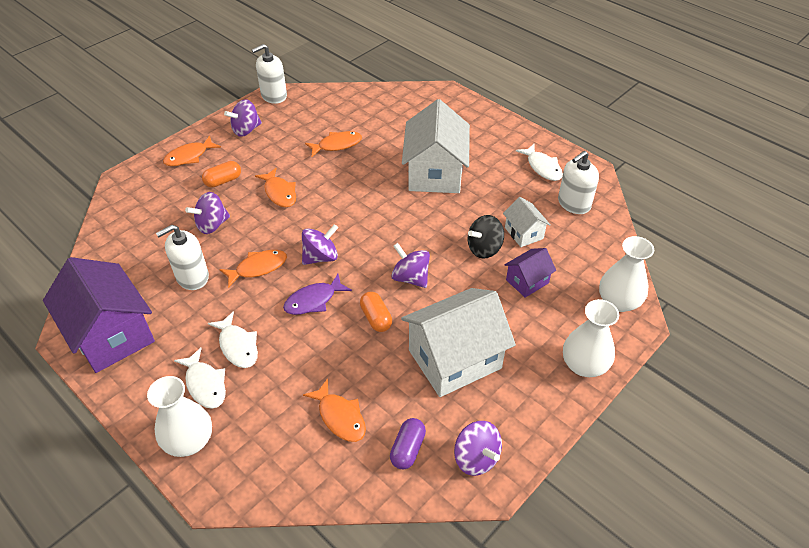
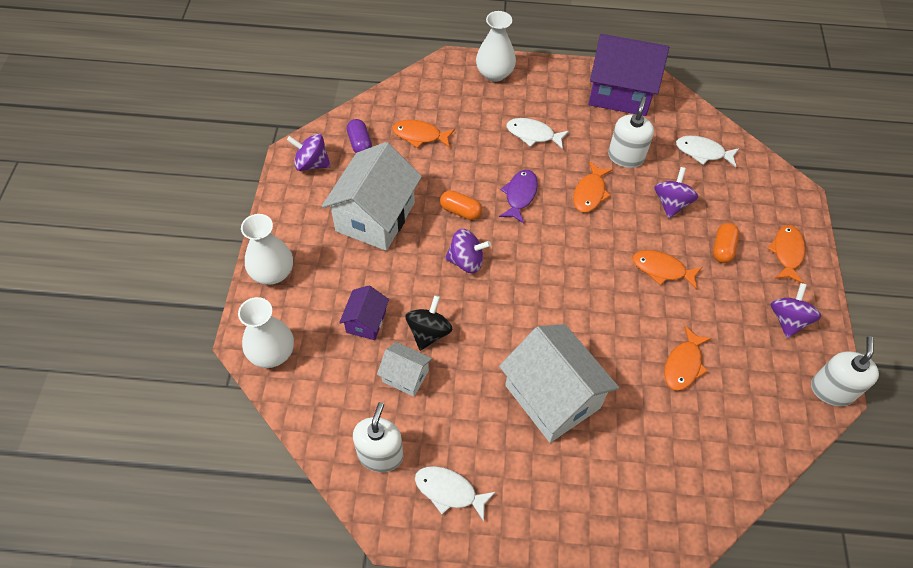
camera: 140 degrees right, 10 degrees up
(205, 384) = (524, 103): white fish -> white fish (703, 152)
(321, 257) = (555, 232): purple spinning top -> none

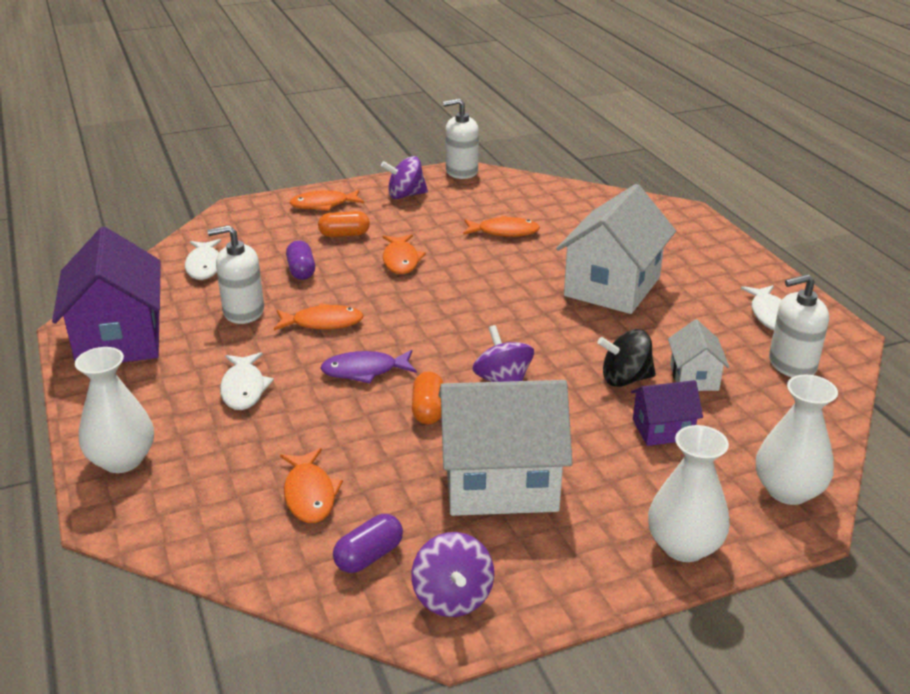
camera: 115 degrees left, 25 degrees down
(671, 203) = (301, 271): purple spinning top -> purple capsule

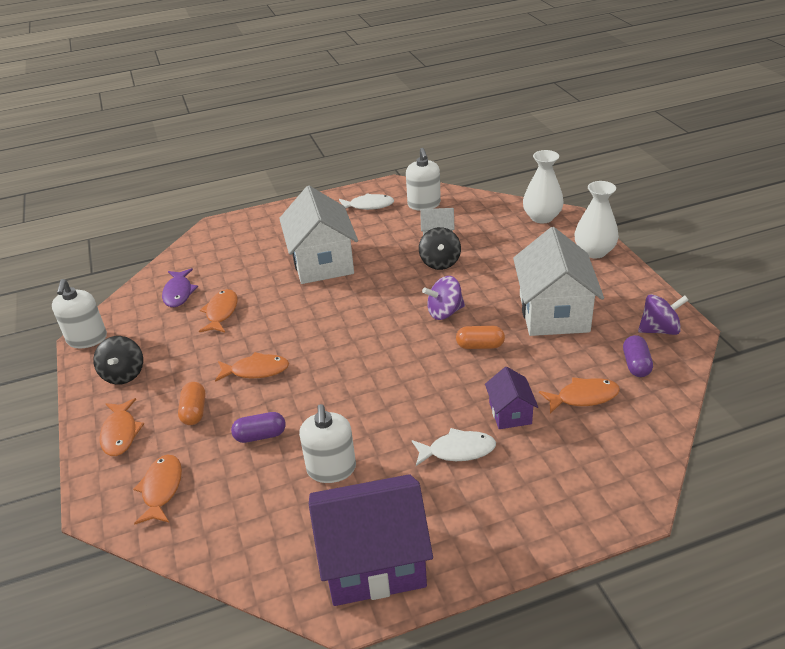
camera: 85 degrees left, 5 degrees up
(122, 460) = (564, 515): white vase -> none
(205, 266) = (232, 515): white fish -> none
(323, 323) = (357, 411): orange fish -> orange fish (161, 489)
(364, 371) = (431, 381): purple fish -> purple fish (178, 293)
(369, 556) = (636, 364): purple capsule -> purple capsule turned 45 degrees clockwise
(405, 195) = (124, 374): purple spinning top -> black spinning top
(612, 286) = (322, 262): white house -> white house turned 45 degrees clockwise
(662, 429) = (493, 252): purple house -> purple house (510, 413)

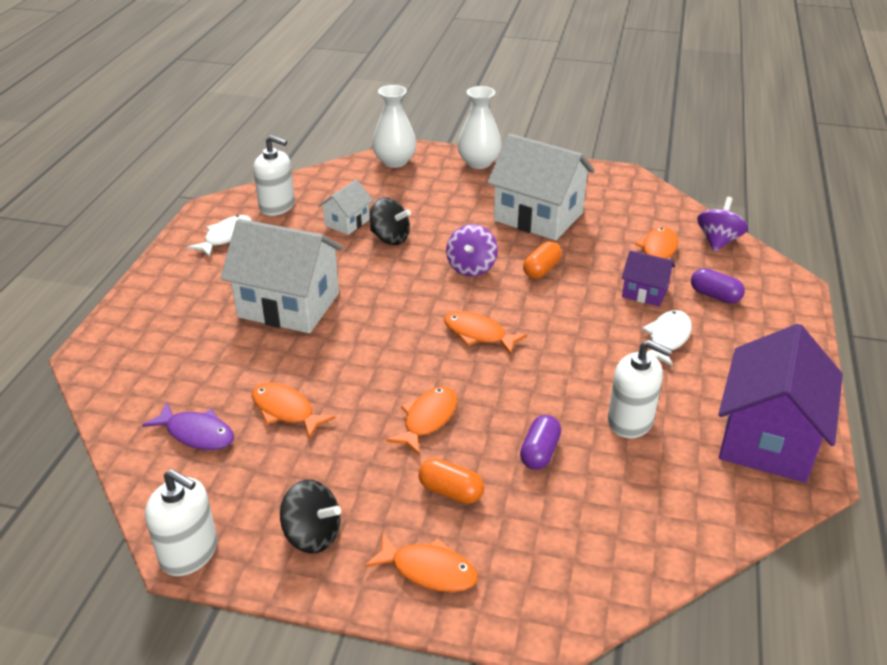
camera: 60 degrees left, 0 degrees up
(161, 489) = (560, 559): orange fish -> orange fish (478, 334)
(636, 364) = (642, 212): purple capsule -> purple capsule (715, 296)
(659, 330) = (612, 184): purple spinning top -> purple spinning top (718, 241)

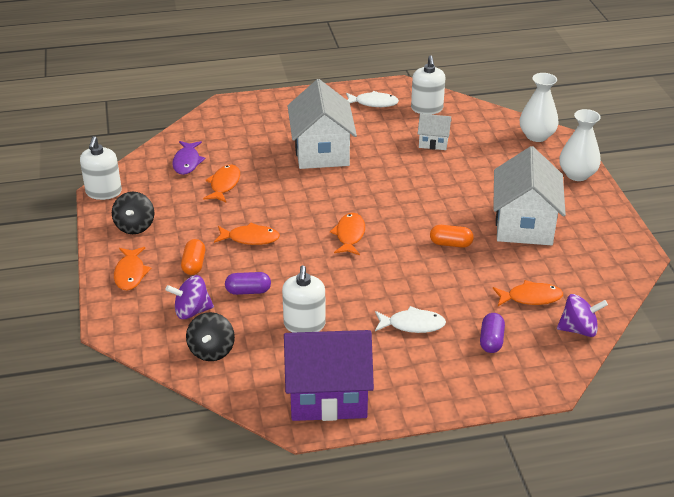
camera: 65 degrees right, 0 degrees up
(390, 238) = (430, 166): black spinning top -> black spinning top (211, 350)
(471, 267) = (425, 211): purple spinning top -> purple spinning top (192, 311)
(645, 292) = (464, 302): purple house -> none

